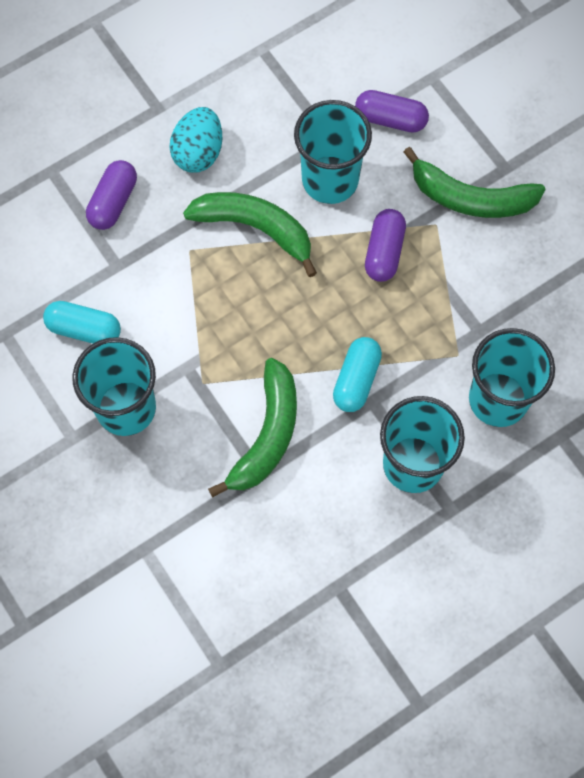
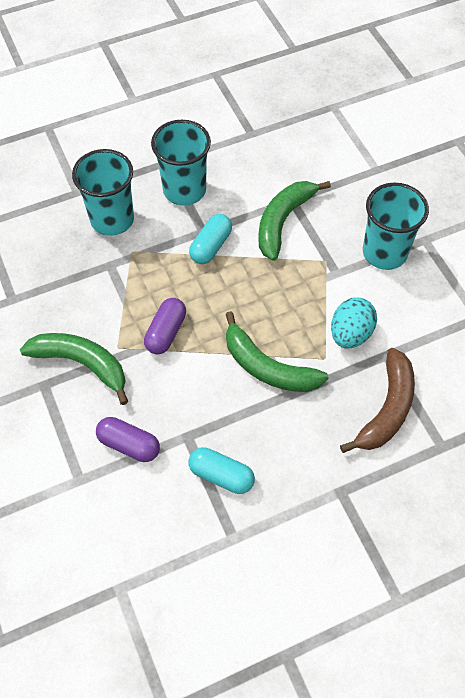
camera: 170 degrees left, 10 degrees down
(84, 329) = (415, 311): turquoise capsule -> turquoise capsule (221, 475)
(113, 202) = (387, 408): purple capsule -> brown banana
(198, 152) = (308, 441): turquoise egg -> turquoise egg (350, 334)
(330, 180) = (196, 398): turquoise cup -> none

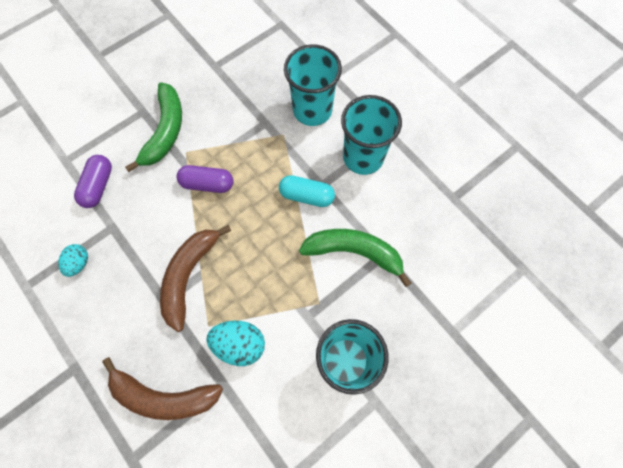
camera: 75 degrees right, 10 degrees up
(221, 475) = (79, 263): turquoise capsule -> turquoise egg
(267, 367) = (188, 276): green banana -> brown banana

